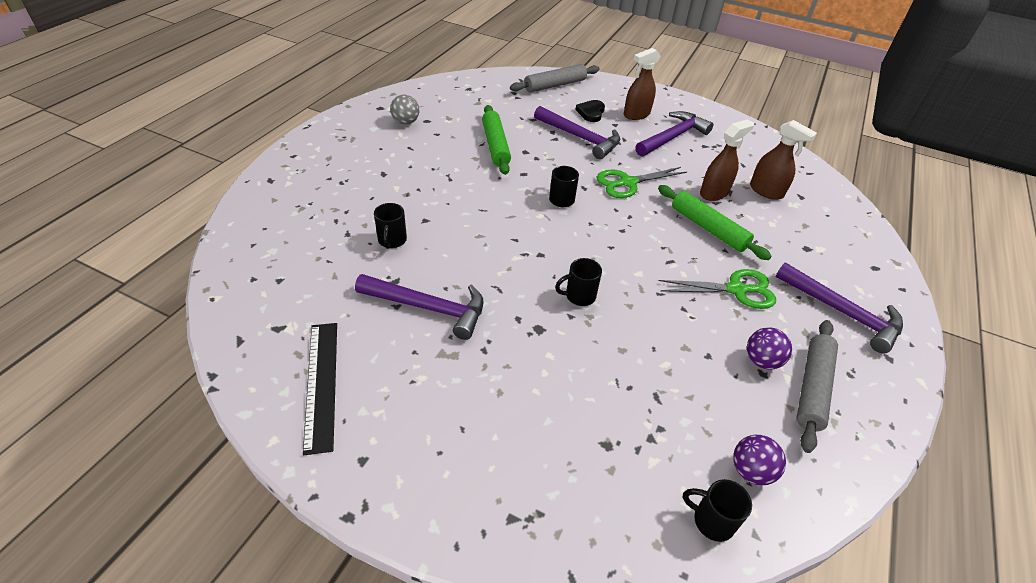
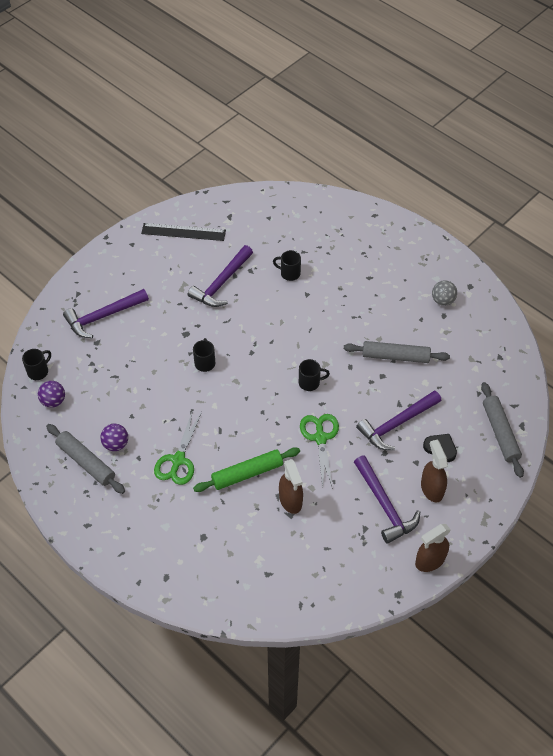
camera: 110 degrees right, 10 degrees up
(495, 145) = (395, 356): green rolling pin -> grey rolling pin
(766, 191) = (282, 546): brown spray bottle -> brown spray bottle (430, 560)
(842, 312) = (133, 520): purple hammer -> purple hammer (103, 316)

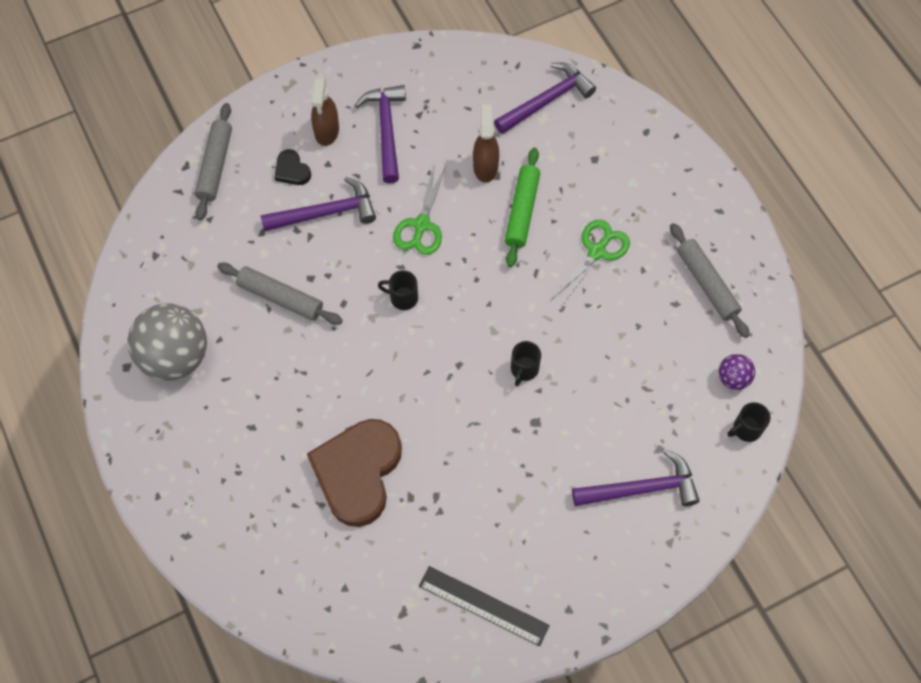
camera: 160 degrees left, 10 degrees up
(116, 444) = (666, 295): purple ball -> none
(221, 283) = (459, 488): purple hammer -> purple hammer (547, 100)
(247, 473) = (522, 211): green rolling pin -> green rolling pin turned 75 degrees counterclockwise
(289, 273) = (358, 472): black mug -> brown heart
(430, 560) = (368, 64): brown spray bottle -> none
(442, 300) = (175, 357): grey ball -> grey ball, size x2.13

